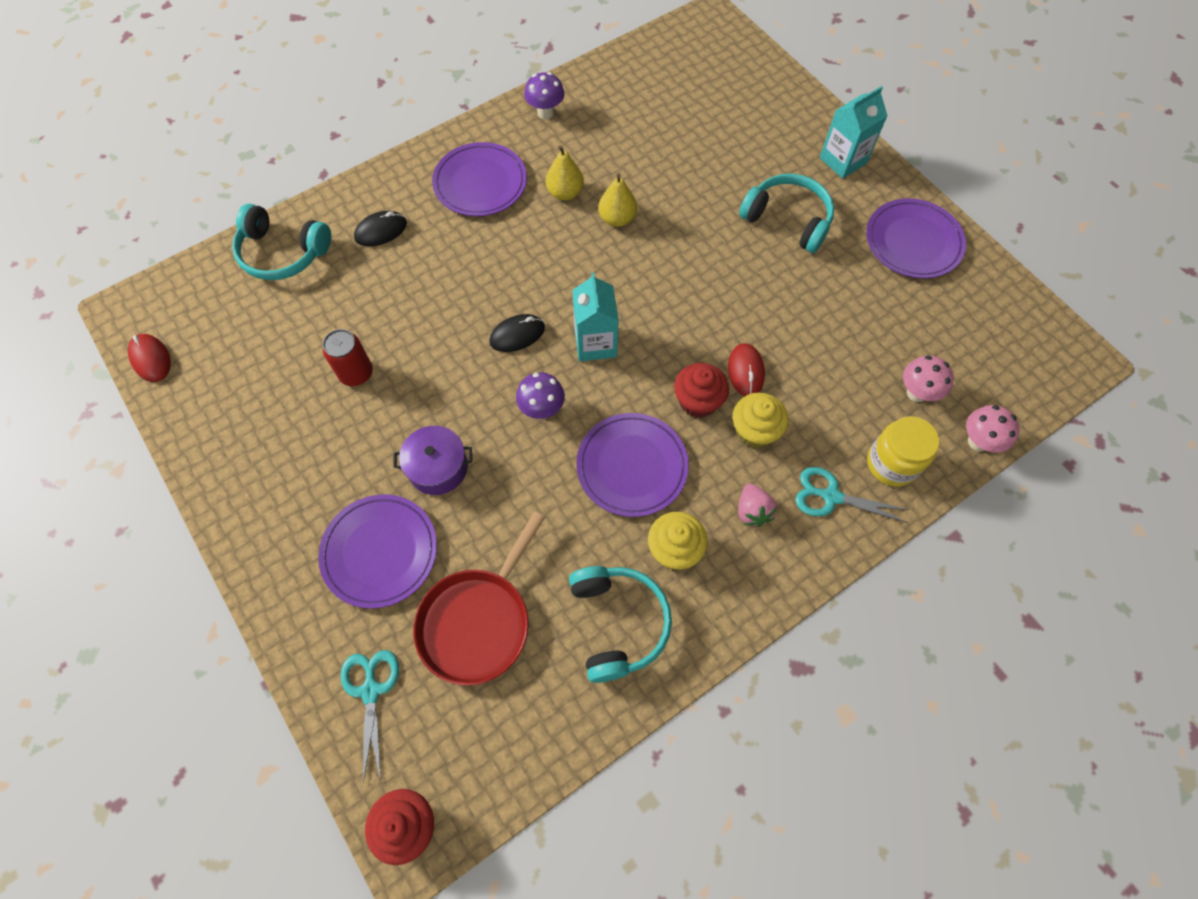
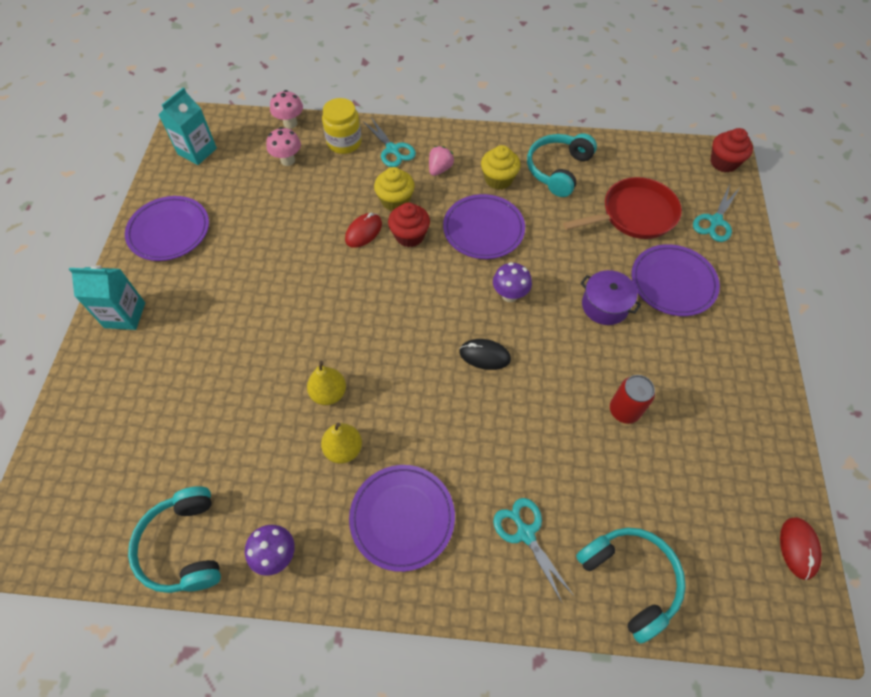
camera: 140 degrees left, 5 degrees down
(381, 231) = (525, 533): black mouse -> turquoise scissors
(595, 343) = (436, 312): turquoise carton -> turquoise carton (197, 151)
(787, 220) = (219, 301): turquoise headphones -> turquoise headphones (184, 546)

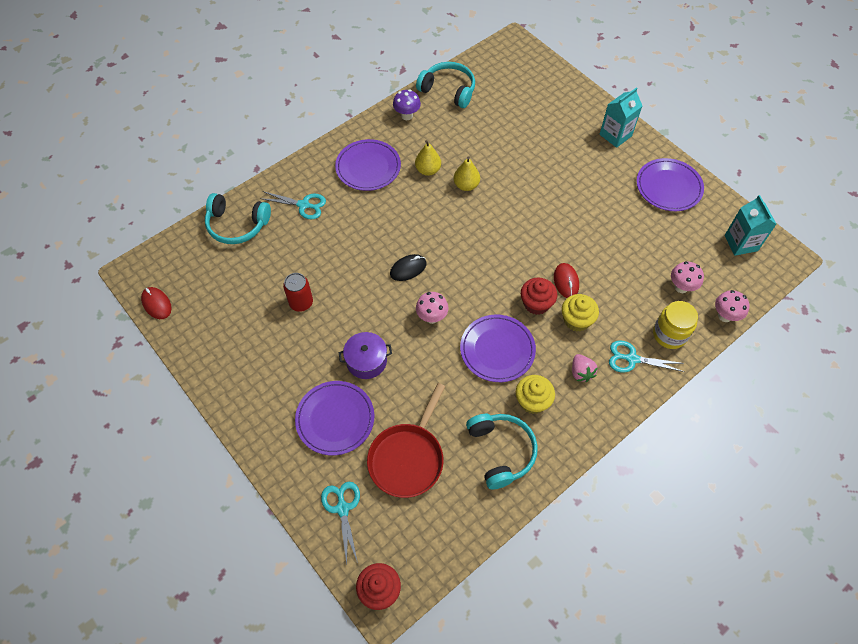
camera: 135 degrees right, 0 degrees up
(509, 295) = (432, 317): purple mushroom -> pink mushroom

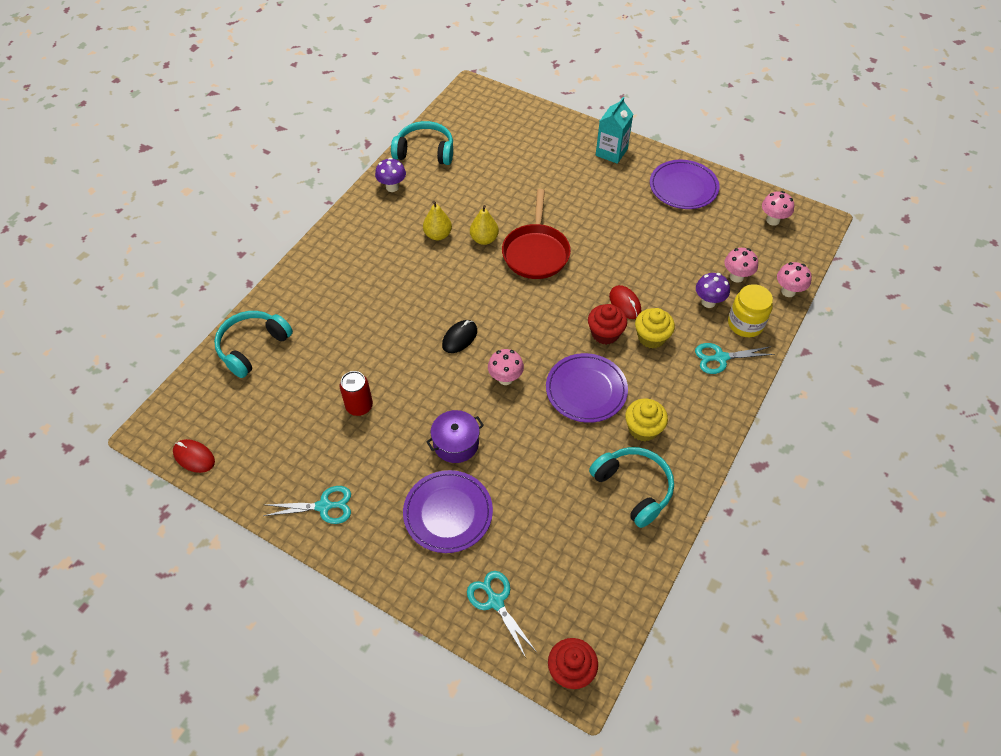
camera: 20 degrees left, 5 degrees down
(237, 225) = (252, 347): turquoise headphones -> turquoise headphones turned 135 degrees clockwise
(304, 205) = (319, 306): turquoise scissors -> turquoise scissors (324, 506)
(368, 167) = (373, 249): purple plate -> none
(408, 458) = (542, 527): red pan -> red pan (536, 252)
(581, 372) = (678, 386): pink strawberry -> none
(644, 303) = (708, 302): none -> purple mushroom
(741, 243) = (772, 220): turquoise carton -> pink mushroom

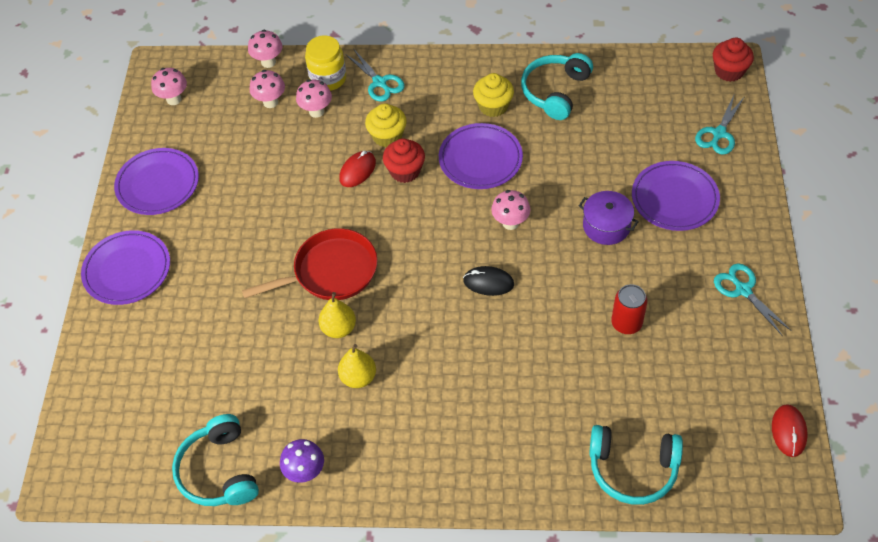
camera: 115 degrees left, 0 degrees up
(611, 152) = (127, 270): turquoise carton -> purple plate
(708, 302) = (316, 111): purple mushroom -> pink mushroom

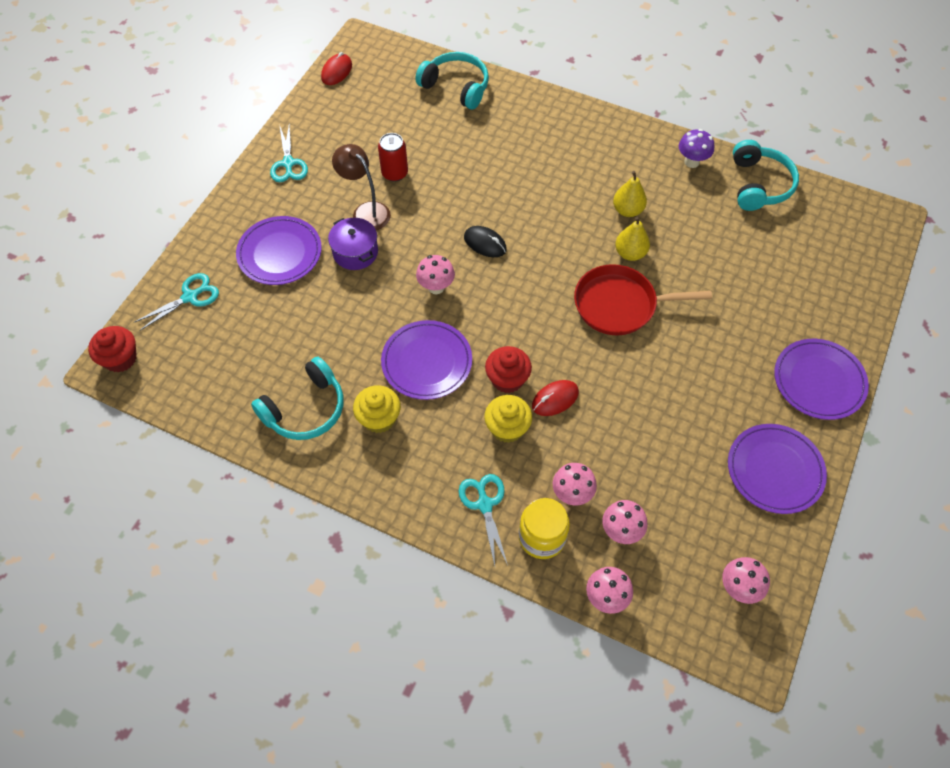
camera: 160 degrees left, 5 degrees up
(626, 270) = (366, 211): none -> brown lamp

